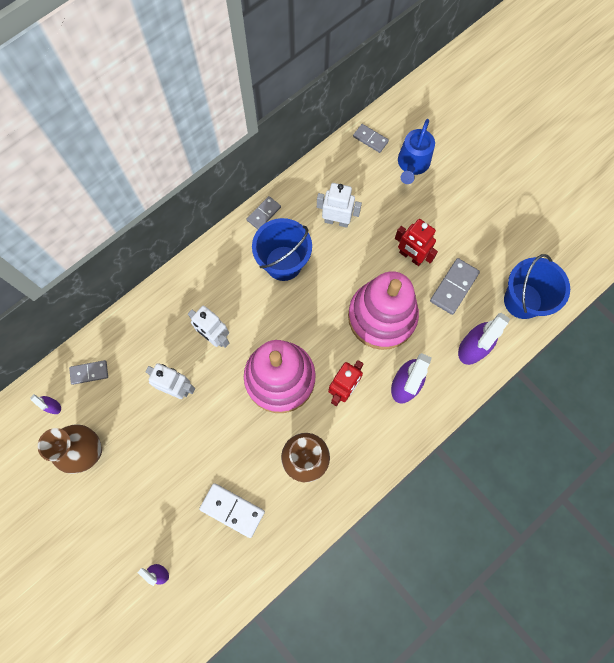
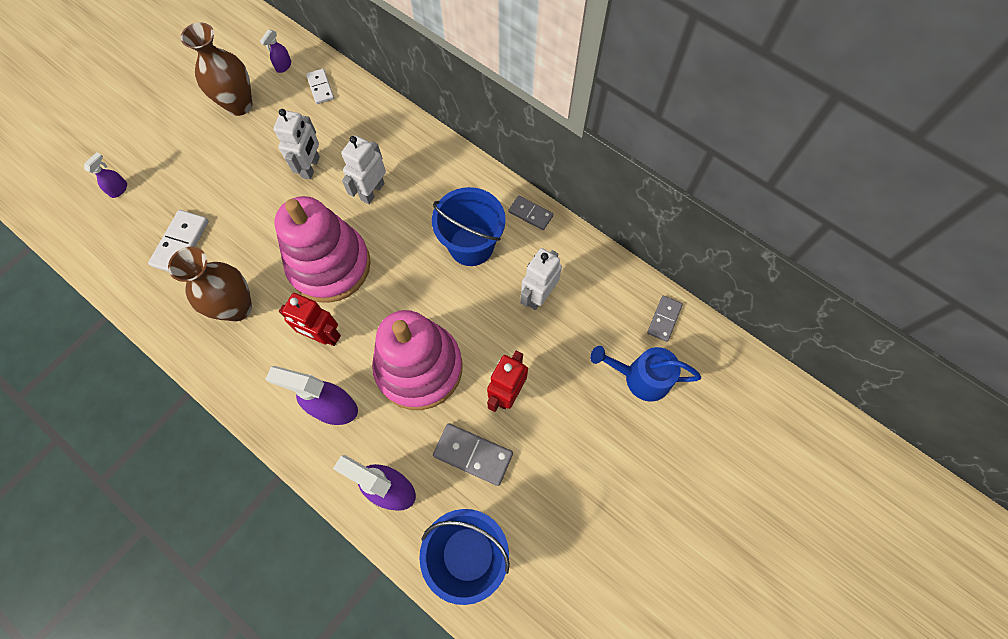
camera: 80 degrees right, 5 degrees down
(89, 373) = (320, 88): grey domino -> white domino
(336, 221) = (538, 295): white robot -> white robot turned 150 degrees counterclockwise

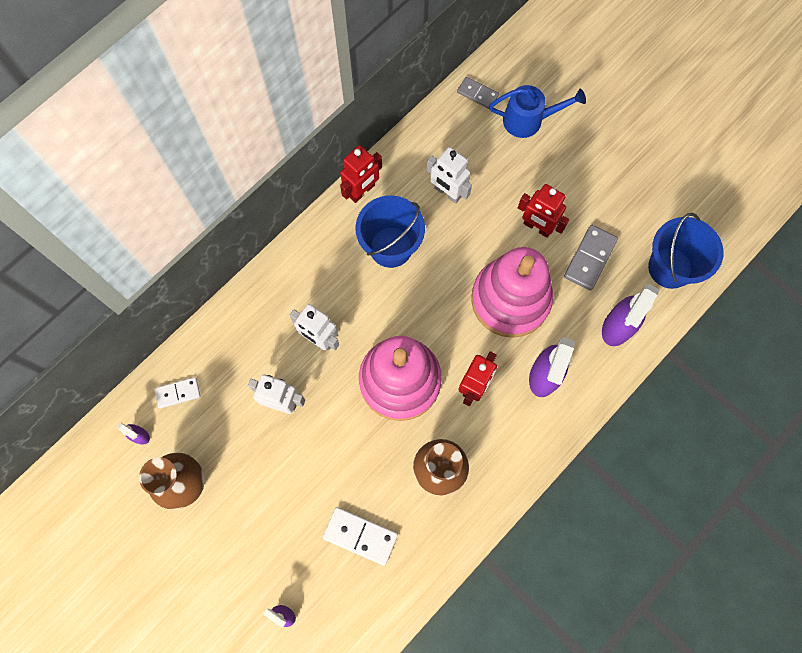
camera: 85 degrees left, 5 degrees up
(530, 214) = (362, 191): grey domino -> red robot
(640, 377) = (529, 120): blue watering can -> blue watering can turned 105 degrees counterclockwise

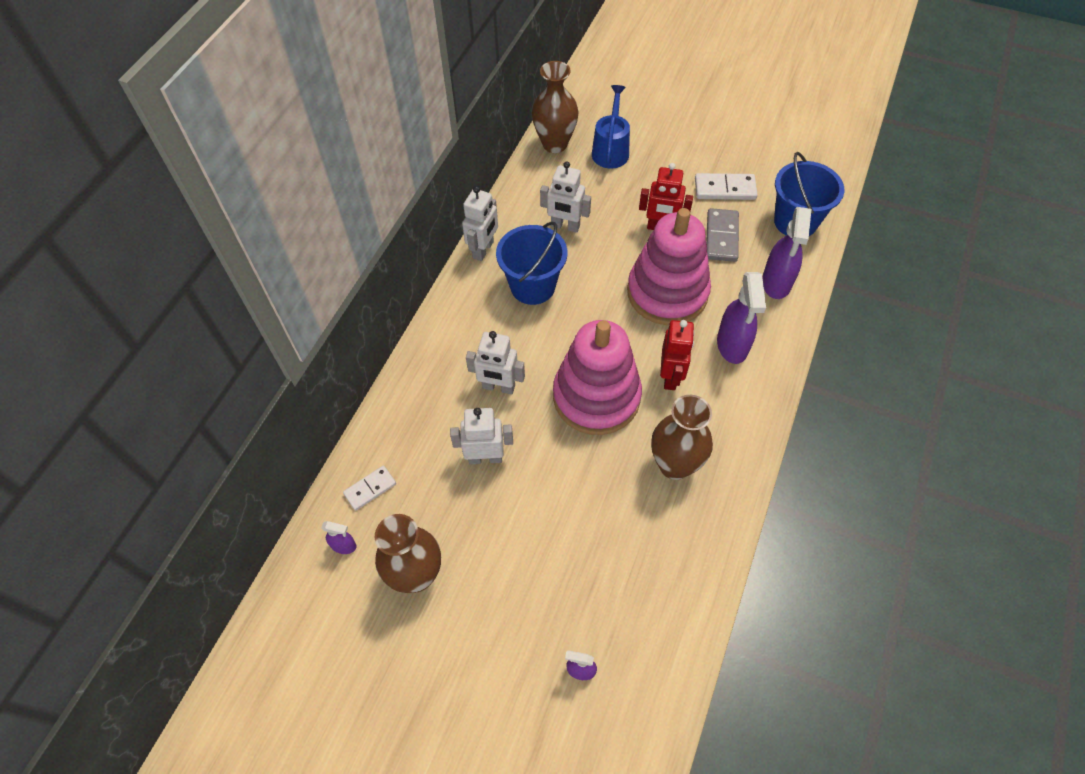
camera: 20 degrees left, 15 degrees down
(360, 536) = (625, 557): white domino -> white domino (725, 189)
(362, 191) = (483, 250): red robot -> white robot
(477, 94) = (555, 144): grey domino -> brown vase
(529, 120) = (611, 150): blue watering can -> blue watering can turned 60 degrees counterclockwise

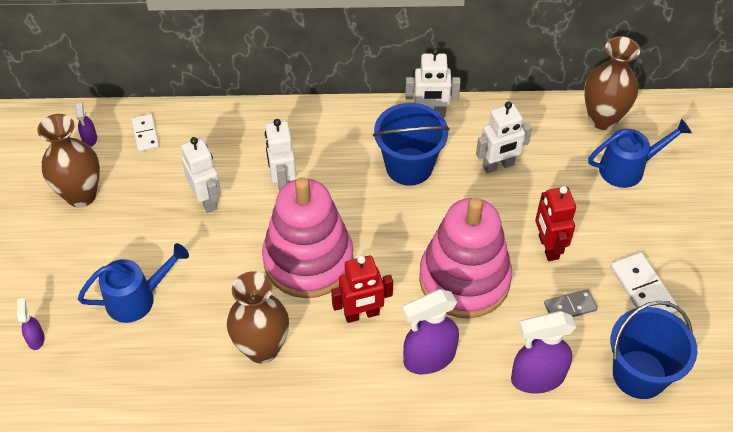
camera: 65 degrees right, 5 degrees down
(370, 489) = (145, 134): white domino -> white domino turned 45 degrees clockwise
(565, 226) = (498, 165): white robot -> white robot turned 105 degrees counterclockwise
(574, 556) = (137, 298): none -> blue watering can
(722, 237) = (570, 307): grey domino -> grey domino, size x0.65

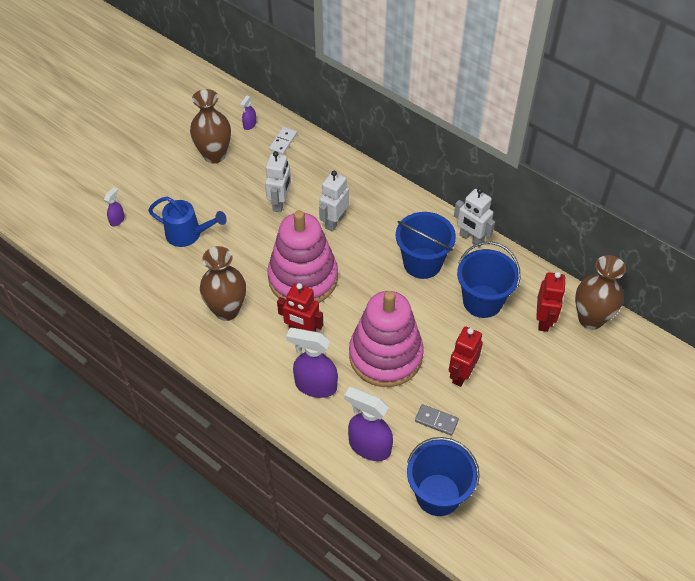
camera: 40 degrees right, 0 degrees up
(498, 165) = (482, 301): white robot -> blue bucket
(567, 147) = (544, 320): none -> red robot
(628, 168) = (574, 363): blue watering can -> none
(643, 290) = (497, 446): white domino -> none

